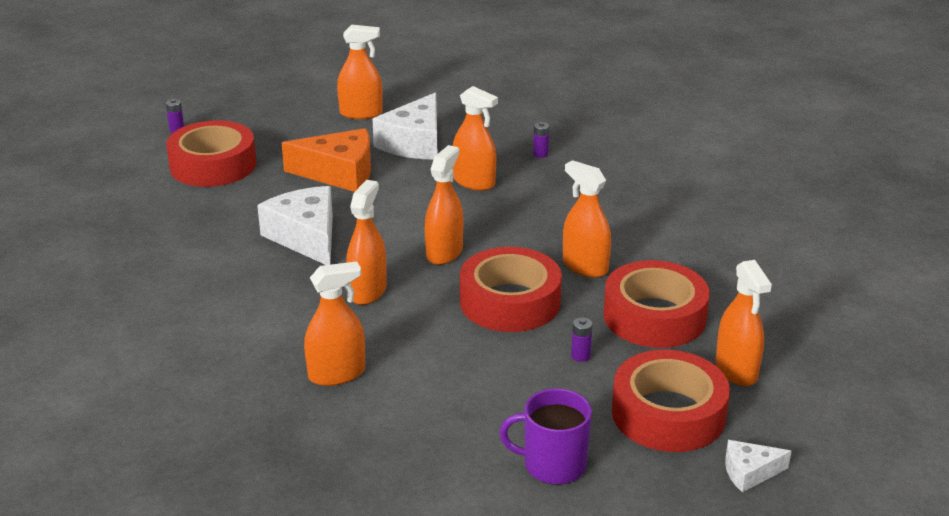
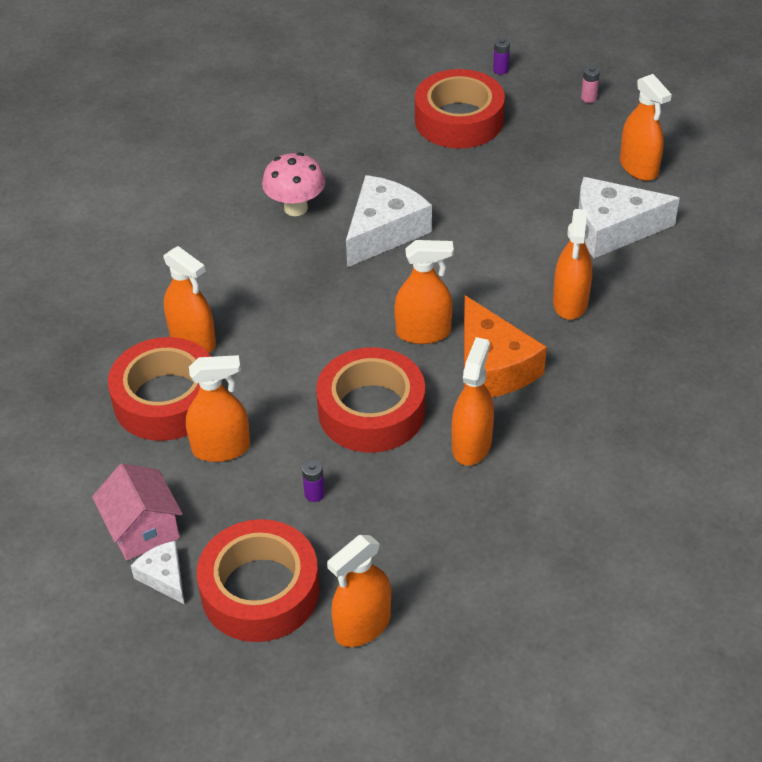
camera: 65 degrees right, 15 degrees up
(225, 272) = (296, 208): none -> pink mushroom
(260, 107) = (588, 98): none -> pink battery
(339, 173) = (510, 203): orange cheese -> orange cheese (492, 367)
(367, 291) = (324, 307): orange spray bottle -> orange spray bottle (221, 448)
(540, 154) = (671, 331): purple battery -> none
(553, 465) = (143, 529): purple mug -> pink house
(654, 316) = (417, 529): red tape -> red tape (166, 399)
(749, 472) = (203, 681): white cheese -> white cheese (164, 577)

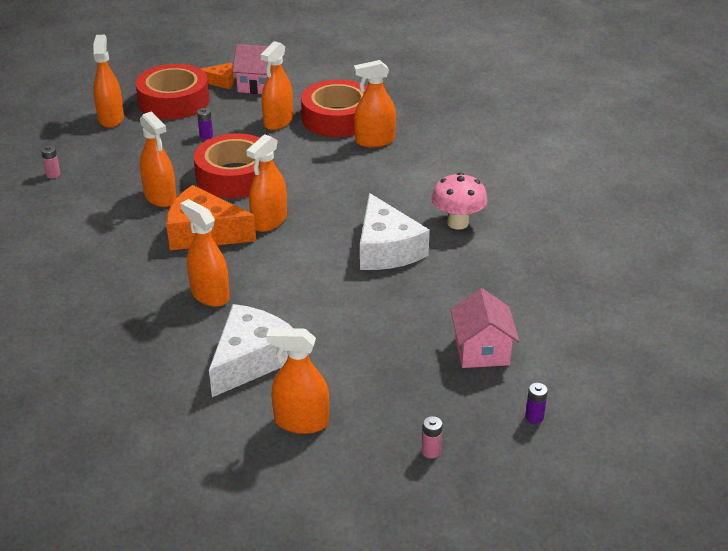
camera: 125 degrees right, 10 degrees down
(164, 577) = (221, 81): white cheese -> orange cheese
(459, 120) = (482, 351): red tape -> pink house
(531, 579) = (53, 174): none -> pink battery

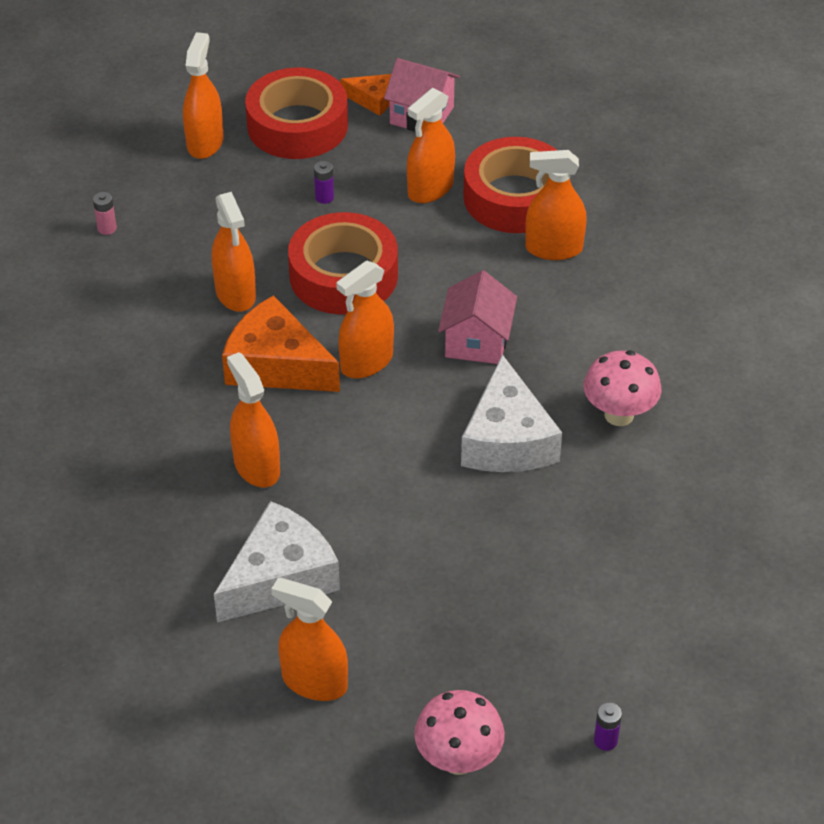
camera: 15 degrees right, 10 degrees up
(431, 451) = (458, 760): pink battery -> pink mushroom
(482, 351) = (576, 627): pink house -> pink house (477, 341)

